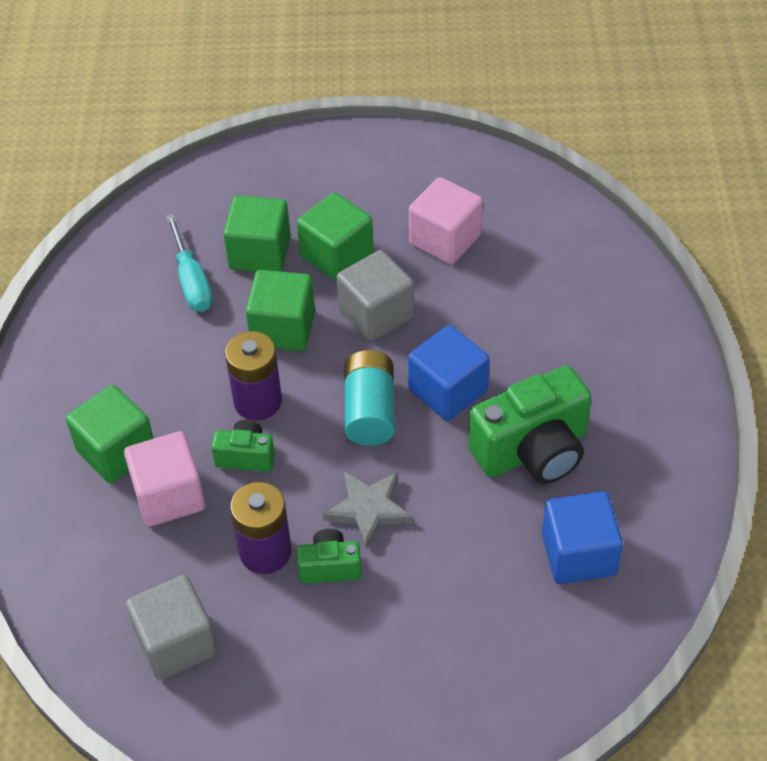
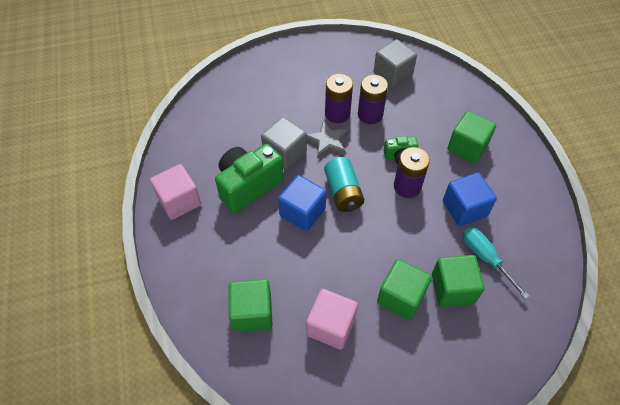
camera: 165 degrees right, 5 degrees up
(169, 496) = (428, 131): pink cube -> pink cube (179, 201)
(283, 328) = (413, 234): green cube -> green cube (252, 313)
(330, 567) = (337, 113): green camera -> purple battery
(376, 314) = (359, 256): grey cube -> grey cube (285, 153)
(578, 554) = (219, 139): blue cube -> blue cube (464, 208)

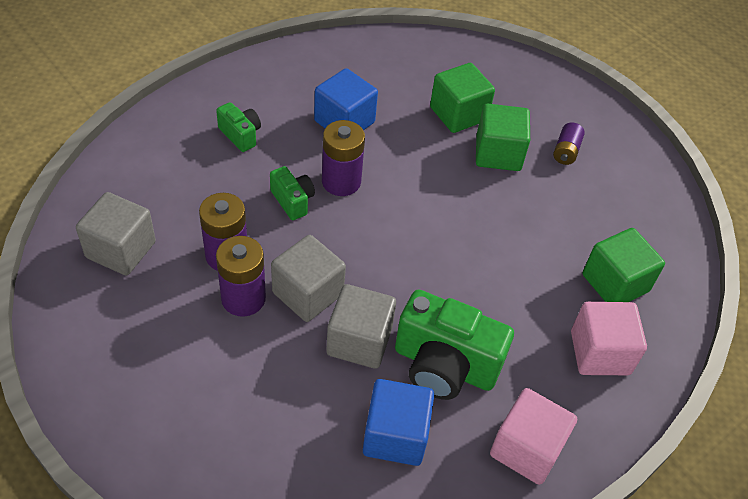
camera: 120 degrees left, 5 degrees down
(302, 212) = (448, 281): blue cube -> blue cube (395, 435)
(327, 141) = (308, 293): grey star -> grey cube
(331, 326) = (574, 204): pink cube -> pink cube (600, 353)
(343, 192) = (389, 246): turquoise battery -> none
(386, 351) = (566, 151): none -> purple battery
(467, 147) = (240, 135): green cube -> green camera
(485, 258) = (402, 94): turquoise screwdriver -> none

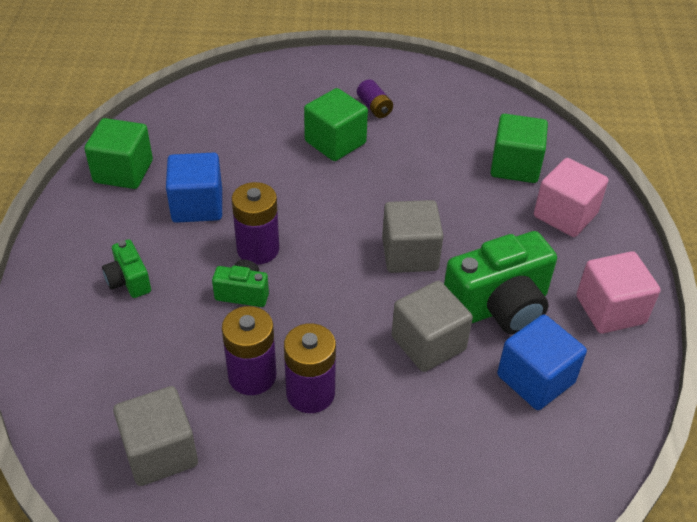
camera: 45 degrees left, 5 degrees down
(240, 135) = (129, 281): green camera -> green camera turned 120 degrees counterclockwise
(308, 293) = (349, 346): grey cube -> grey cube (409, 254)
(458, 114) = (271, 136): green cube -> green cube (123, 171)

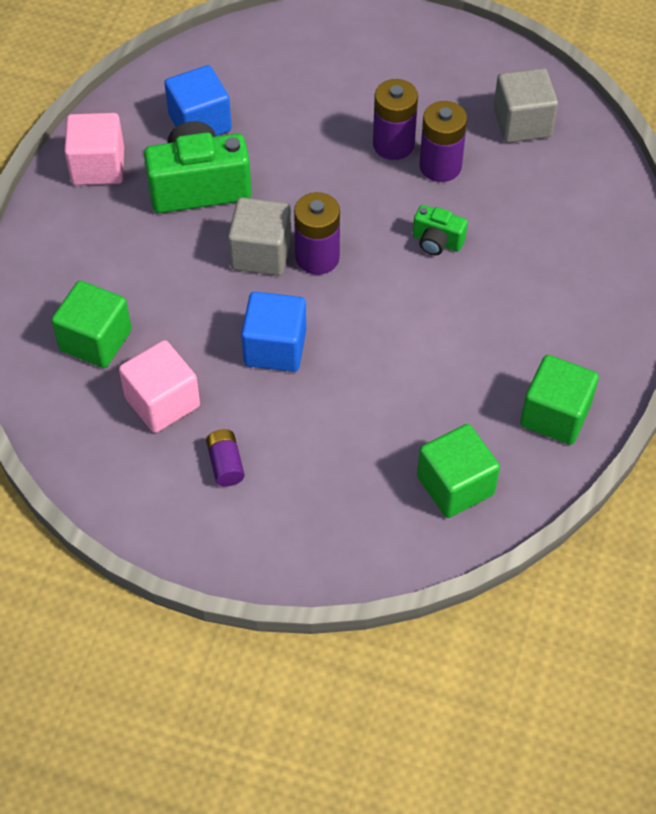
camera: 165 degrees left, 10 degrees up
(129, 281) = (548, 274): green camera -> none
(197, 205) = (472, 351): blue cube -> blue cube (275, 348)
(258, 249) = (414, 286): purple battery -> purple battery (317, 257)
(335, 142) = (293, 414): green cube -> green cube (455, 485)
(428, 343) = (278, 166): grey cube -> none
(565, 215) = (78, 269): pink cube -> pink cube (162, 402)

